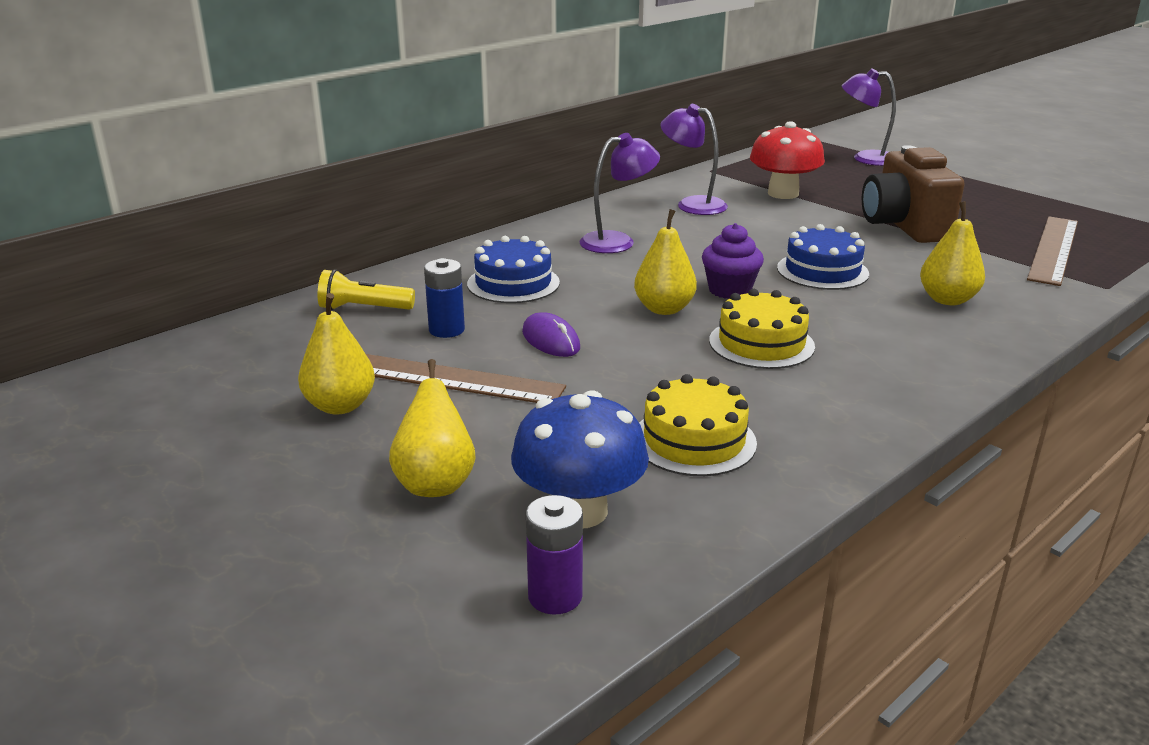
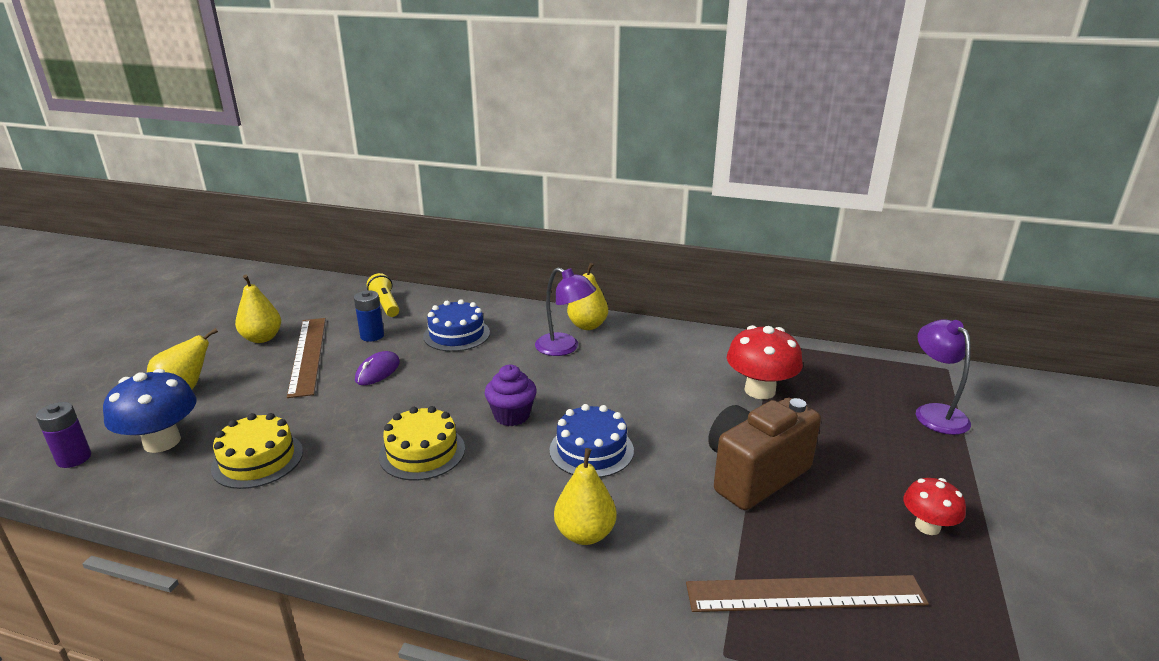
camera: 60 degrees right, 0 degrees up
(664, 309) = (455, 397): yellow pear -> yellow pear (587, 326)
(692, 204) = (677, 356): purple lamp -> none
(997, 199) = (927, 526): none -> red mushroom

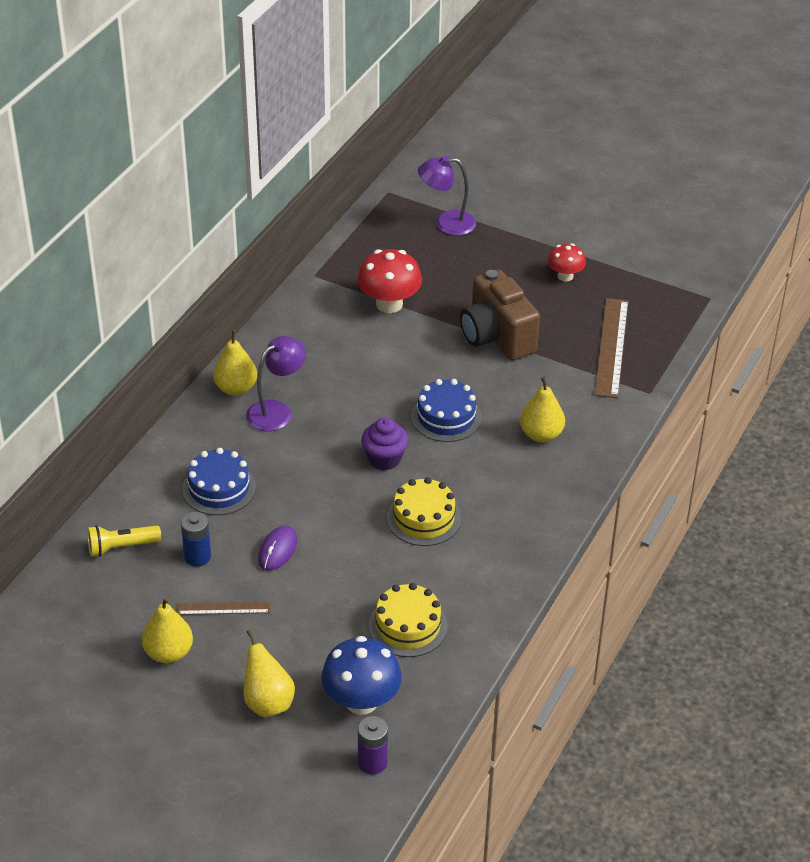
camera: 80 degrees left, 15 degrees up
(308, 355) = (223, 608): brown ruler -> brown ruler, size x0.54
(377, 371) = (277, 550): purple mouse -> purple mouse turned 75 degrees clockwise

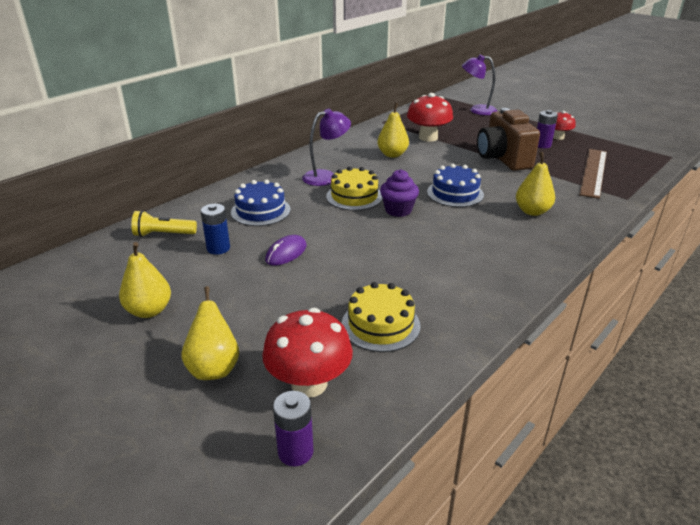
camera: 15 degrees right, 10 degrees down
(223, 608) = (218, 285): brown ruler -> none
(236, 388) = (303, 163): yellow pear -> yellow pear (392, 155)
(361, 701) = (309, 383): blue mushroom -> red mushroom
(424, 518) = (420, 249): yellow cake -> yellow cake (354, 196)
(545, 298) = (542, 145): none -> purple battery

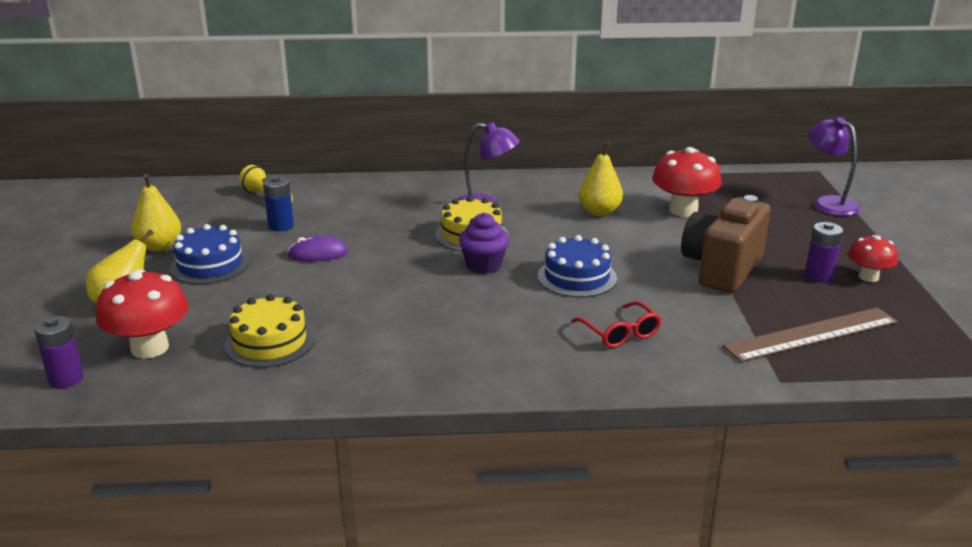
camera: 45 degrees right, 5 degrees down
(260, 211) = (369, 211): blue cake -> blue cake (210, 265)
(532, 211) = (620, 333): yellow pear -> red glasses

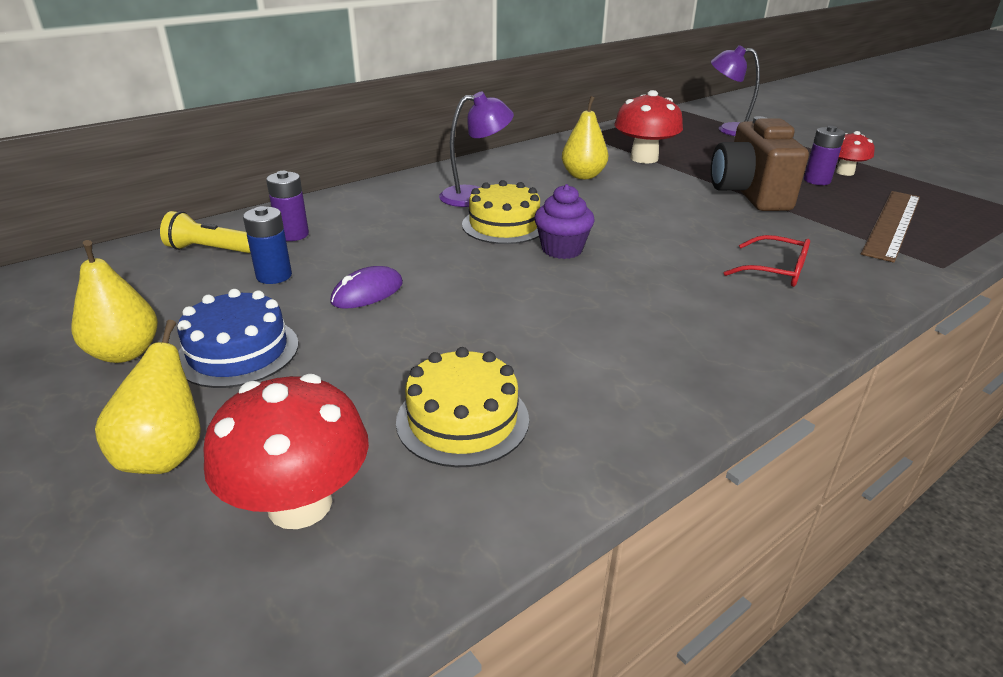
camera: 35 degrees left, 5 degrees up
(66, 379) = (213, 629): purple battery -> purple battery (293, 235)
(577, 277) = (658, 234): blue cake -> none

